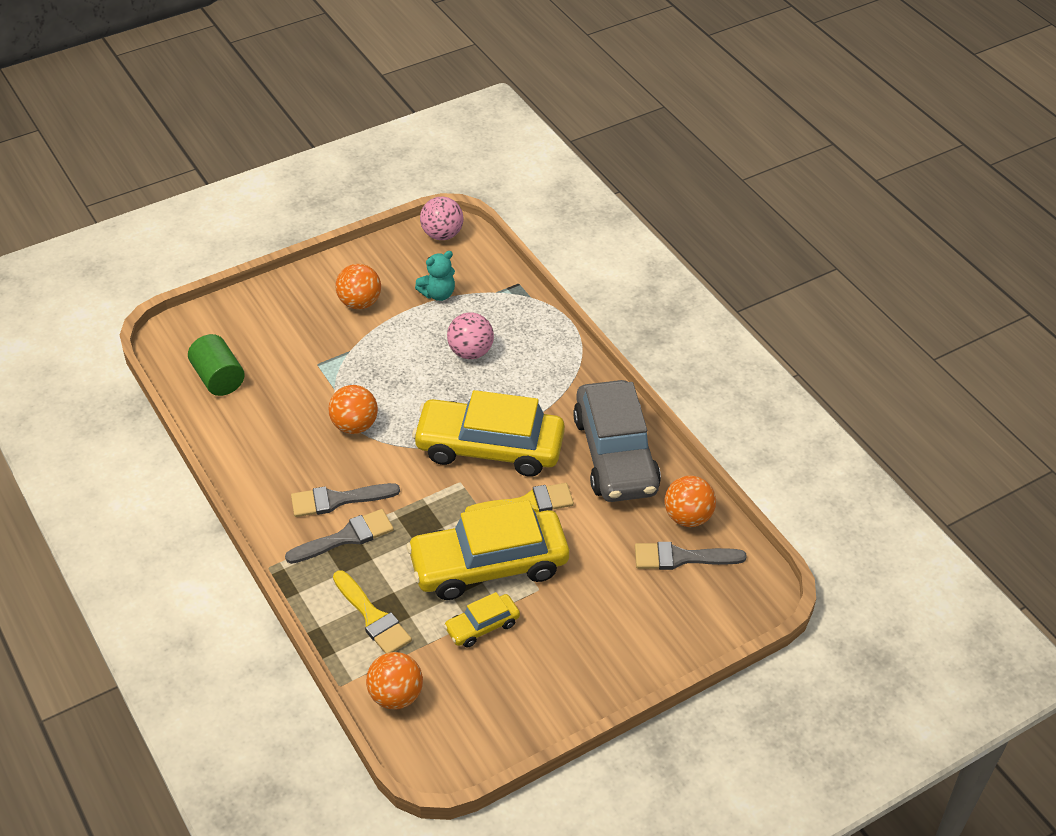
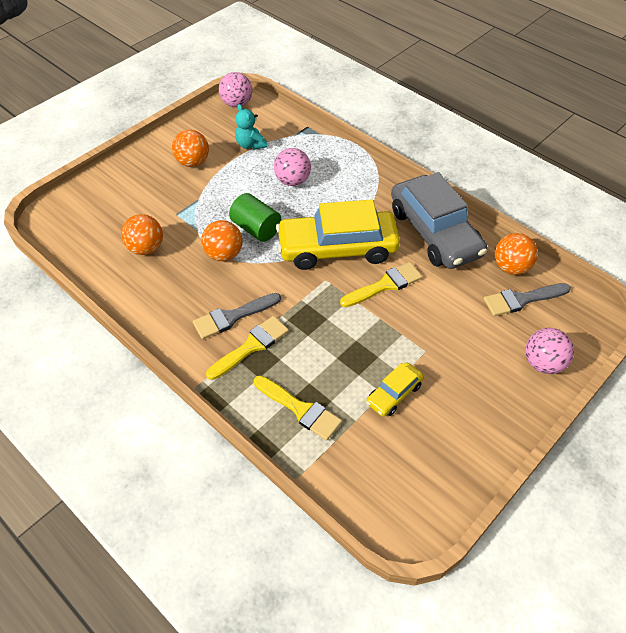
camera: 15 degrees left, 5 degrees up
(218, 378) = (98, 241): green cylinder -> green cylinder (256, 228)
(346, 537) = (251, 346): grey brush -> yellow brush
(396, 695) = (348, 475): orange ball -> orange ball (146, 248)
(438, 294) = (250, 145): turquoise teddy bear -> turquoise teddy bear turned 105 degrees clockwise
(489, 565) = (377, 341): yellow car -> none
(668, 634) = (543, 363): none -> pink ball

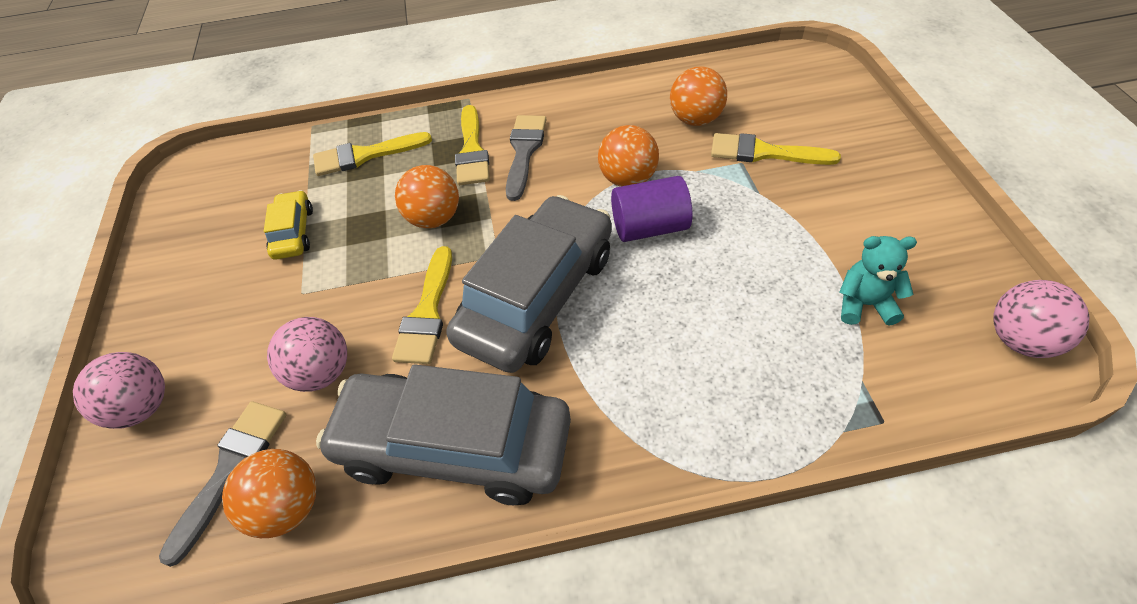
camera: 130 degrees right, 0 degrees up
(161, 208) = (764, 153): none -> yellow brush
(193, 162) = (853, 216): orange ball -> orange ball (434, 218)
(256, 228) = (650, 227): green cylinder -> purple cylinder
(292, 181) = (726, 316): pink ball -> pink ball (321, 373)
(337, 248) = (537, 296): yellow car -> grey car

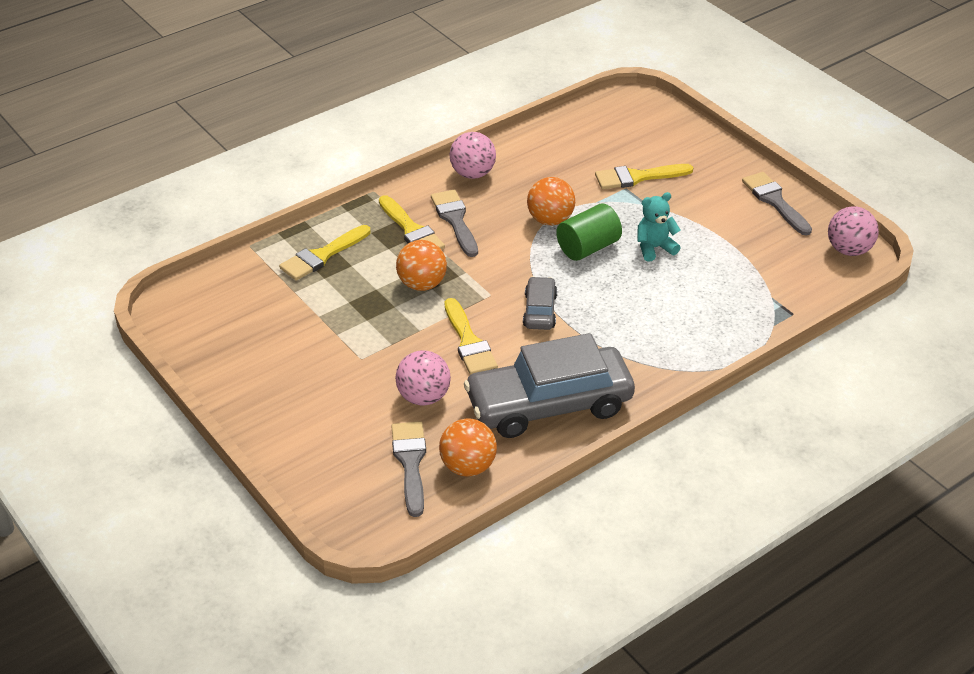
camera: 30 degrees left, 10 degrees down
(142, 407) = (309, 455): pink ball -> pink ball (472, 174)
(293, 232) = (315, 323): yellow car -> none
(537, 296) = (540, 311): grey car -> grey car, size x0.46
(650, 227) = (588, 247): purple cylinder -> green cylinder
(695, 119) = (572, 165): orange ball -> none
(864, 304) = (753, 256): turquoise teddy bear -> turquoise teddy bear (654, 248)
(934, 231) = (774, 201): none -> grey brush

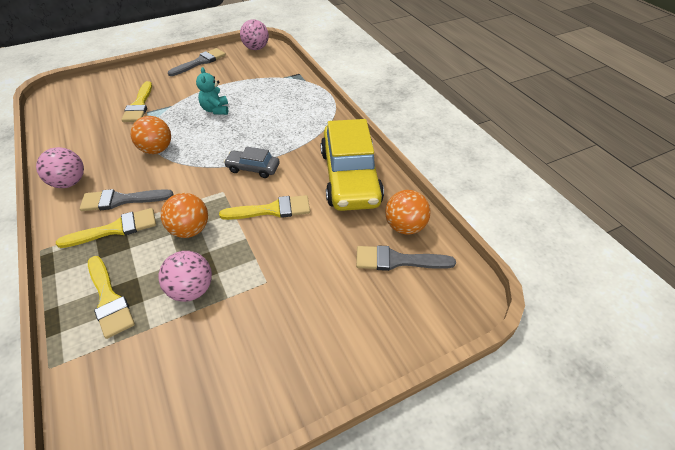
camera: 80 degrees left, 5 degrees up
(423, 397) = (325, 244): pink ball -> pink ball (191, 290)
(549, 404) = (350, 177): grey car -> yellow car
(588, 247) = (198, 137): green cylinder -> none
(774, 201) = (200, 62): grey brush -> grey brush turned 150 degrees clockwise

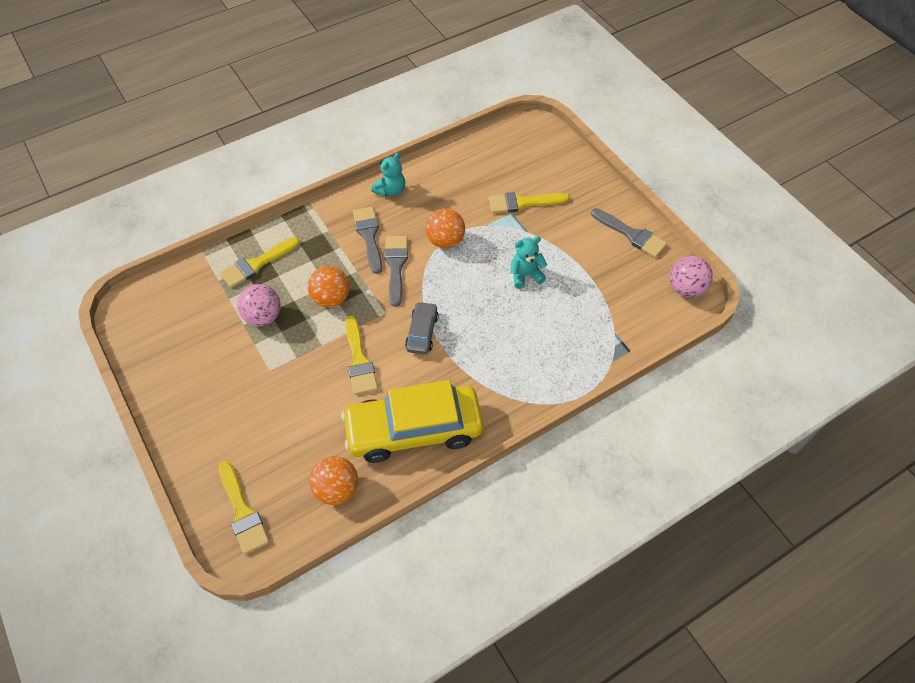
camera: 85 degrees right, 10 degrees up
(69, 182) = (391, 190): pink ball -> turquoise teddy bear
(115, 229) = (332, 243): yellow brush -> yellow brush (242, 512)
(397, 260) = (290, 481): grey brush -> grey brush (396, 266)

